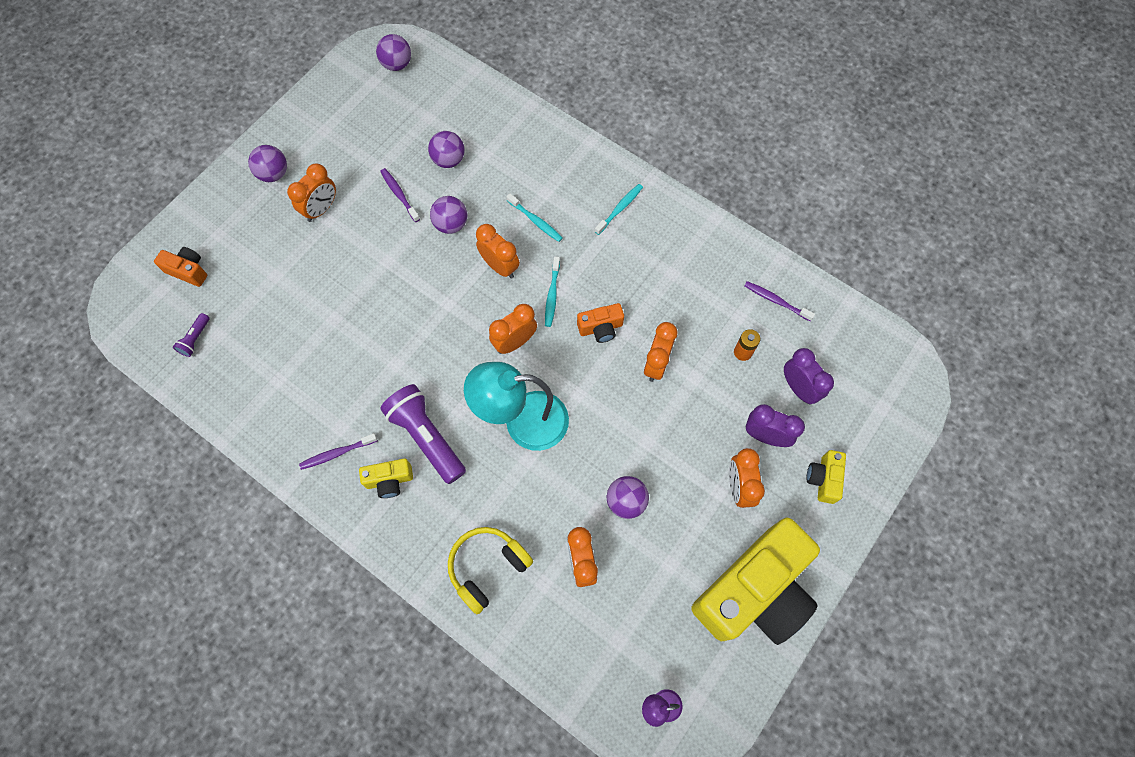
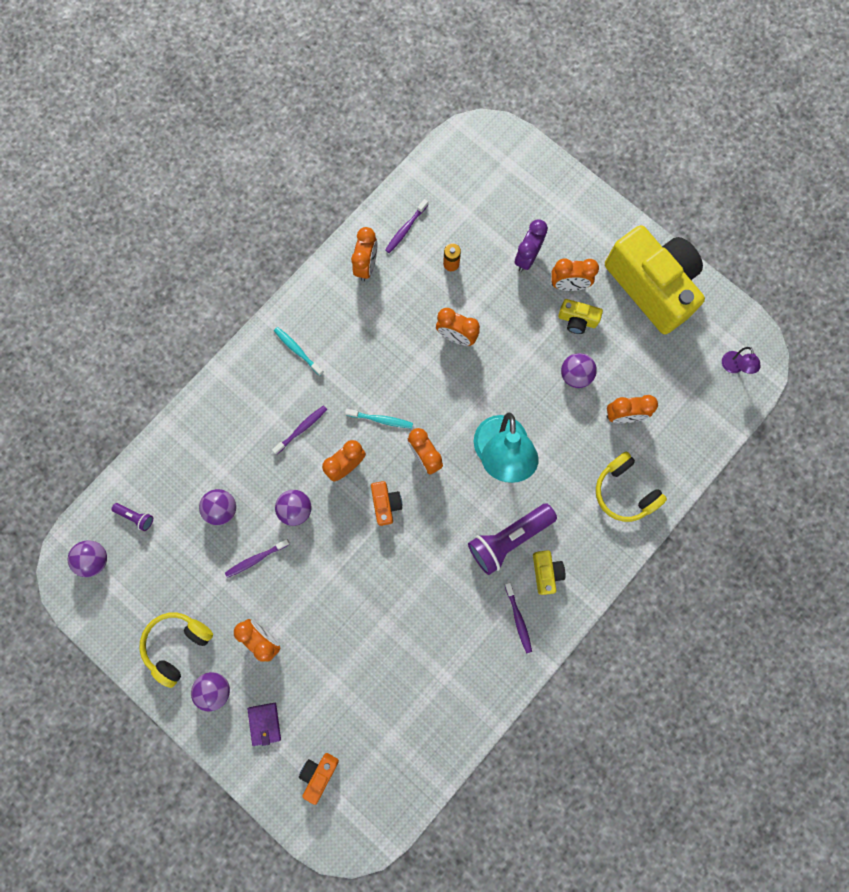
camera: 85 degrees left, 10 degrees up
(195, 339) = (394, 760): purple flashlight -> purple flashlight (136, 517)
(239, 219) = (264, 723): none -> purple wallet
(316, 139) = (177, 645): none -> yellow headphones
(535, 221) = (301, 429): turquoise toothbrush -> purple toothbrush
(601, 328) = (418, 380): orange camera -> orange camera (386, 504)
(725, 265) = (366, 266): none -> orange clock
(798, 388) = (487, 225): purple clock -> none
(823, 479) = (565, 219): yellow camera -> yellow camera (577, 320)

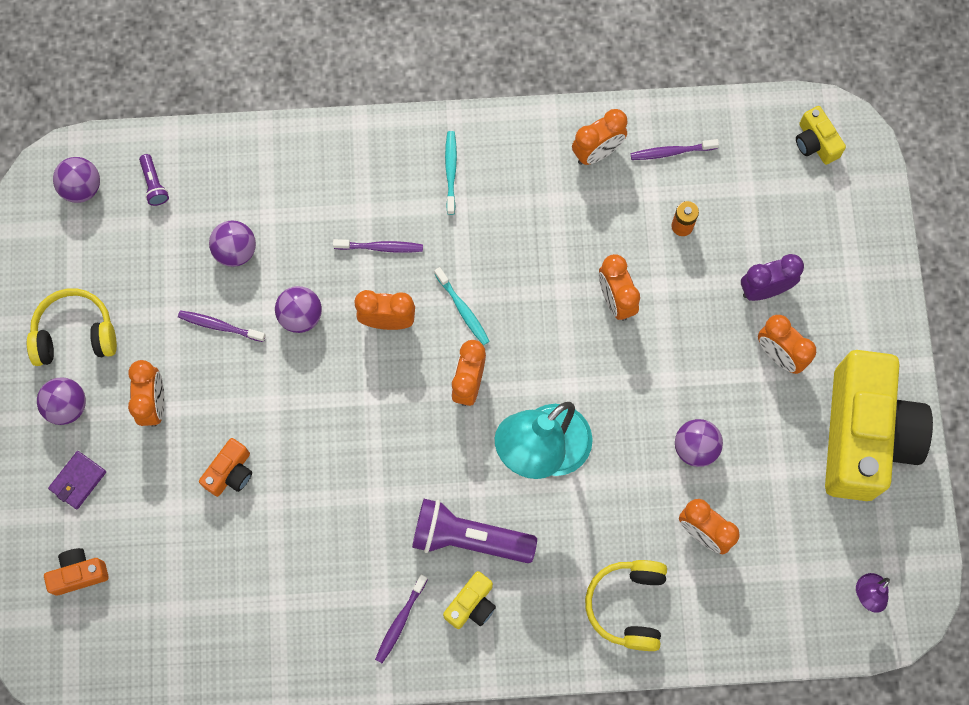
camera: 45 degrees right, 5 degrees down
(386, 504) = (387, 392): orange camera -> orange camera (230, 472)
(577, 320) = (752, 397): yellow camera -> yellow camera (815, 143)

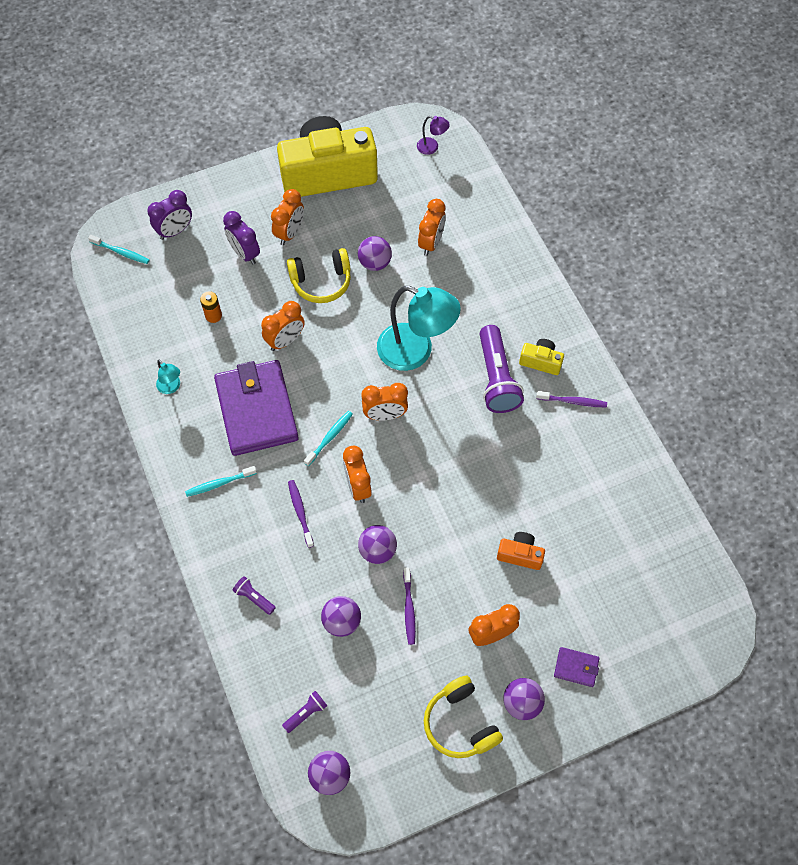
camera: 110 degrees left, 10 degrees down
(79, 574) = (644, 635): orange camera -> none
(300, 169) = (254, 597): none -> purple flashlight
(530, 238) = (257, 410): none -> purple wallet
(597, 152) = (171, 387): orange clock -> turquoise lamp
(628, 605) = (498, 271): yellow headphones -> yellow headphones (321, 282)
(671, 152) = (156, 339): purple toothbrush -> none
(815, 143) = (121, 252): yellow camera -> turquoise toothbrush
(828, 214) = (175, 231): none -> purple clock

